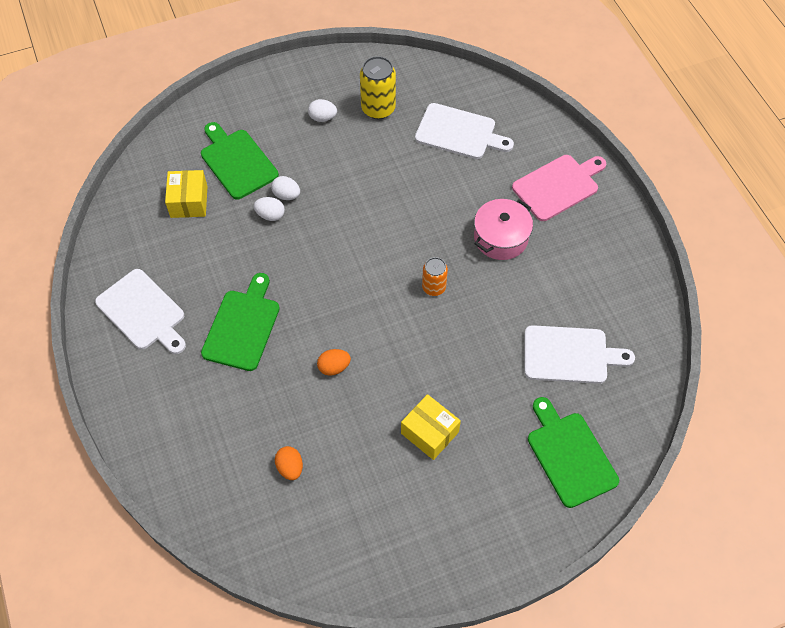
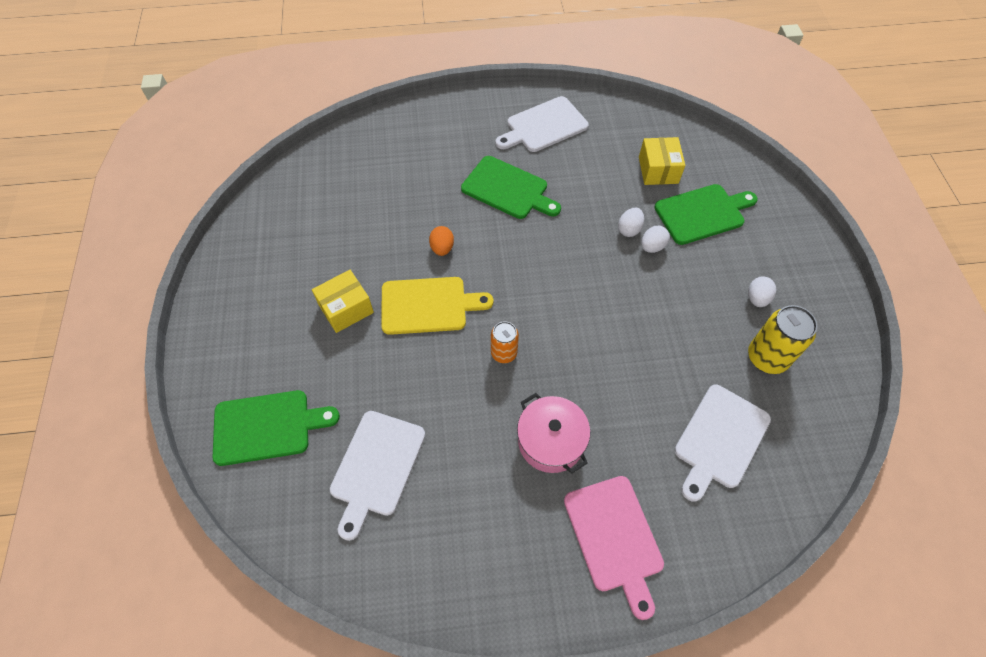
camera: 105 degrees right, 0 degrees up
(189, 201) = (658, 170): yellow box -> yellow box turned 75 degrees clockwise
(290, 467) = (360, 200): orange egg -> none
(404, 361) = (428, 305): none -> yellow cutting board

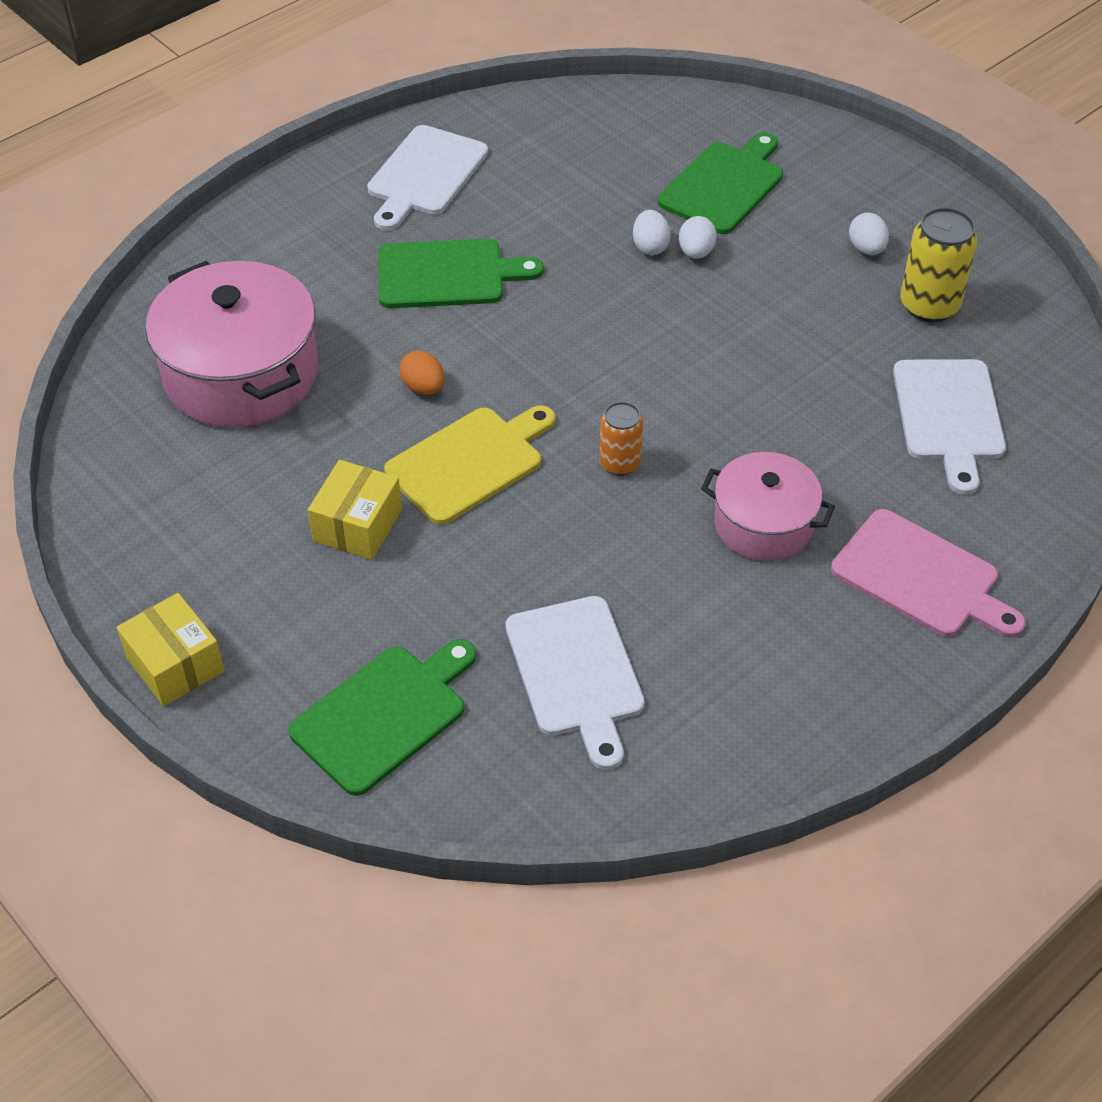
camera: 35 degrees left, 10 degrees down
(364, 191) = (241, 374): none -> pink pot
(658, 170) = (626, 161): yellow box -> yellow box (175, 664)

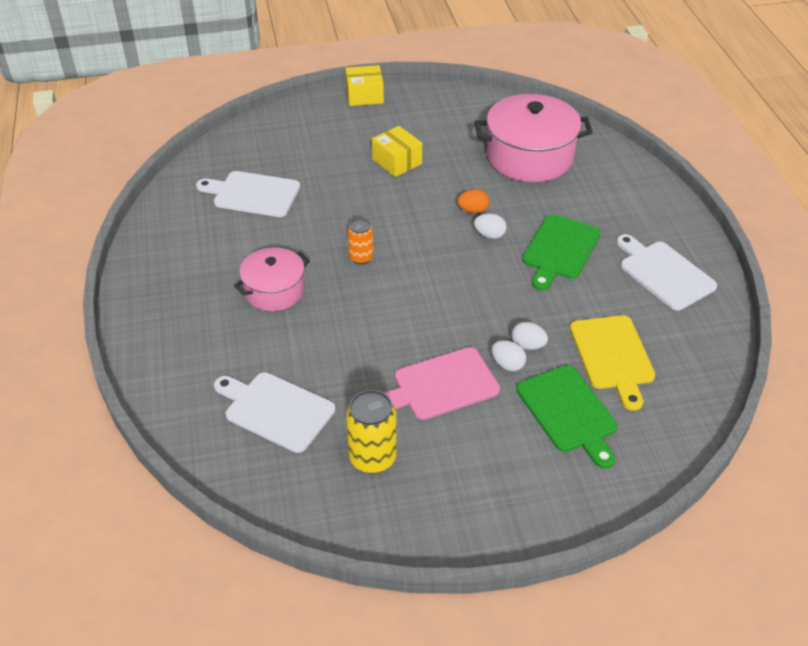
camera: 120 degrees right, 5 degrees down
(384, 715) = (286, 137): green cutting board -> none
(469, 463) = (406, 207): yellow cutting board -> yellow cutting board (612, 356)
(866, 249) = (451, 456): white egg -> white egg (489, 235)
(921, 577) = (185, 332): pink cutting board -> pink cutting board (441, 385)

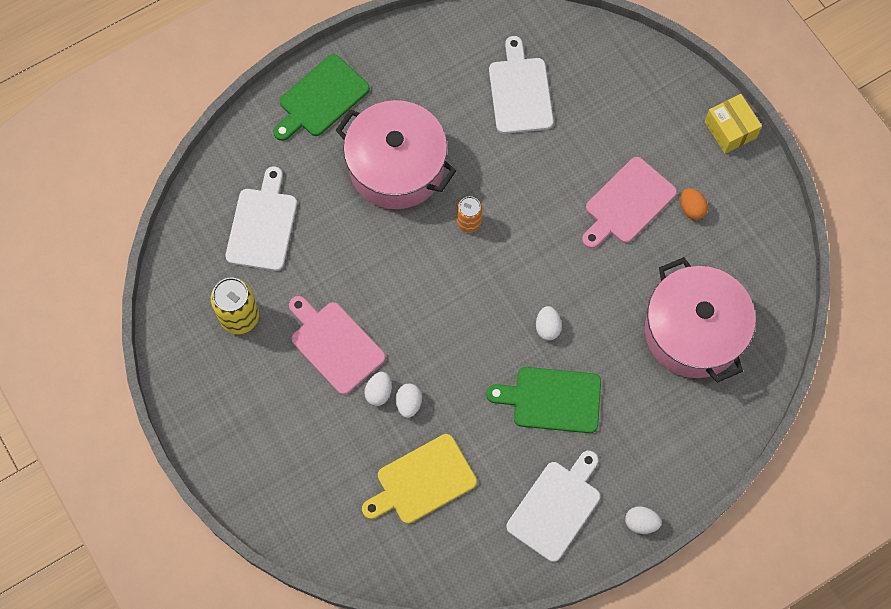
camera: 70 degrees right, 25 degrees up
(274, 291) = (396, 167): pink pot -> pink pot, size x1.67
(397, 161) = (627, 203): yellow box -> pink cutting board
(473, 210) = (579, 301): orange egg -> orange egg (691, 208)
(568, 412) = (341, 458): green cutting board -> green cutting board (321, 98)
(691, 227) = (641, 523): none -> white egg

